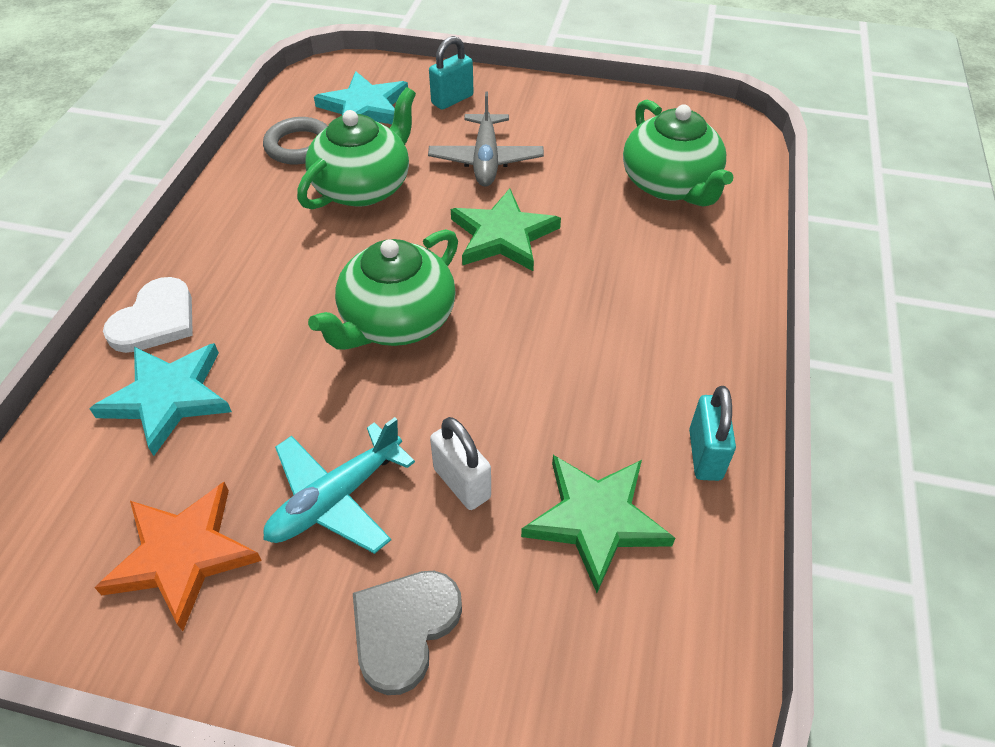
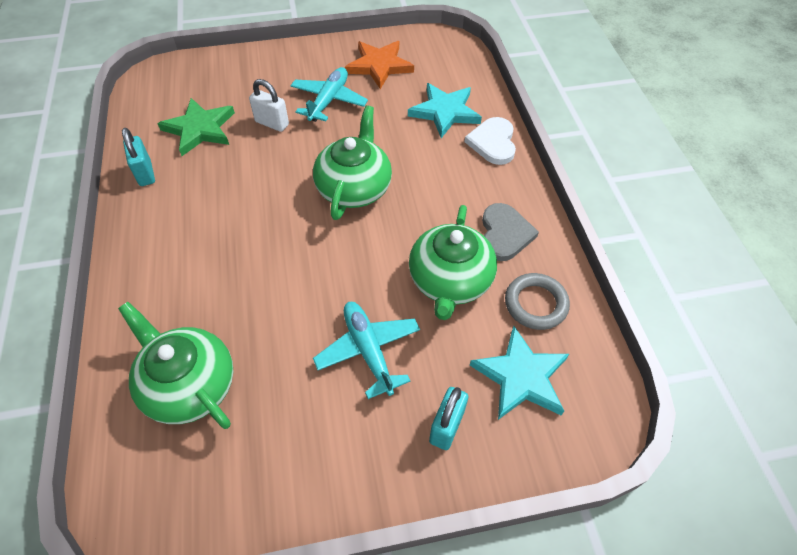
camera: 155 degrees right, 5 degrees up
(404, 628) = (272, 72): grey heart -> grey heart (504, 234)
(486, 160) = (368, 351): grey plane -> turquoise plane
(503, 235) = (316, 275): green star -> none

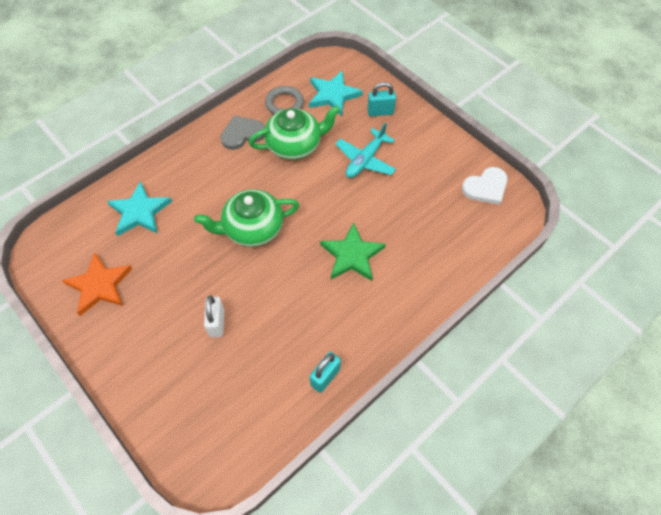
camera: 120 degrees left, 5 degrees up
(189, 384) = (445, 227): green teapot -> none
(200, 129) = (254, 374): green star -> green star (352, 255)
(328, 100) = (166, 298): turquoise plane -> none
(493, 142) = (160, 170): white heart -> white heart (486, 187)

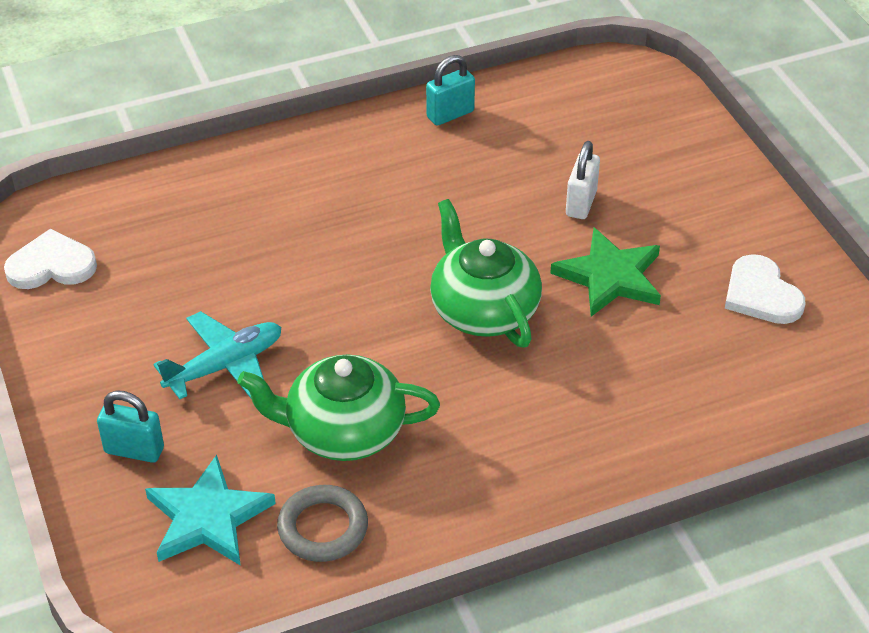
camera: 160 degrees left, 15 degrees down
(99, 285) = (761, 294): orange star -> white heart
(139, 212) = (680, 389): turquoise star -> none
(242, 134) = (440, 485): grey heart -> none
(252, 228) = (483, 310): green teapot -> green teapot turned 120 degrees counterclockwise
(352, 255) = (337, 231): green star -> green star (610, 277)

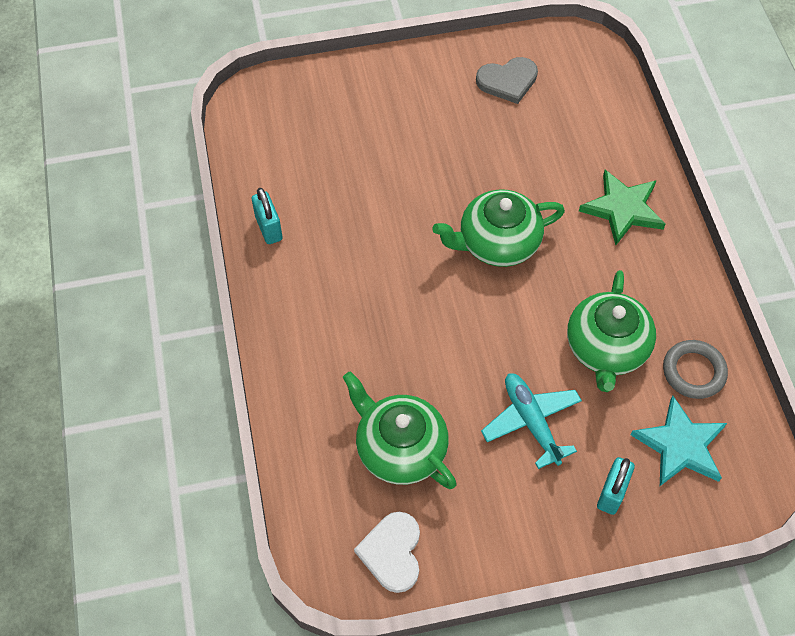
camera: 80 degrees left, 15 degrees up
(178, 256) = (400, 448): none -> green teapot
(581, 203) = (395, 162): white padlock -> none
(610, 277) = (476, 160): green star -> green star (622, 209)
(761, 294) = (507, 81): white heart -> grey heart

